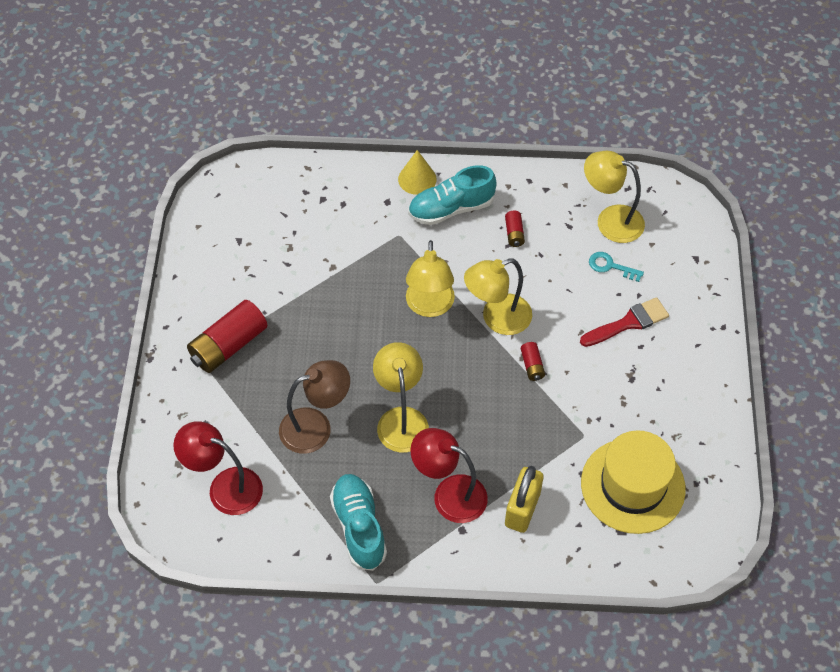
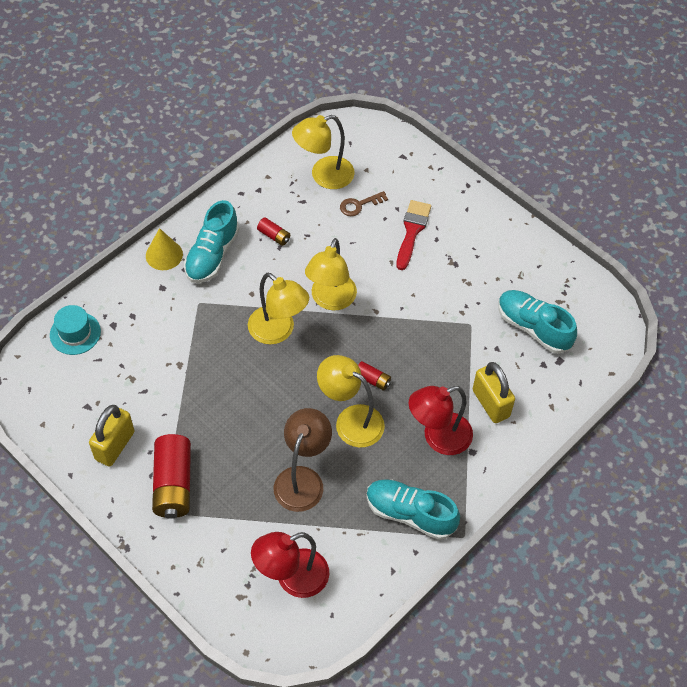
camera: 50 degrees left, 0 degrees up
(224, 283) = (115, 445): none -> yellow padlock
(291, 182) = (75, 333): none -> turquoise hat
(532, 366) = (388, 310): red battery -> red battery (372, 380)
(610, 266) = (359, 205): turquoise key -> brown key
(632, 485) = (533, 328): yellow hat -> turquoise shoe

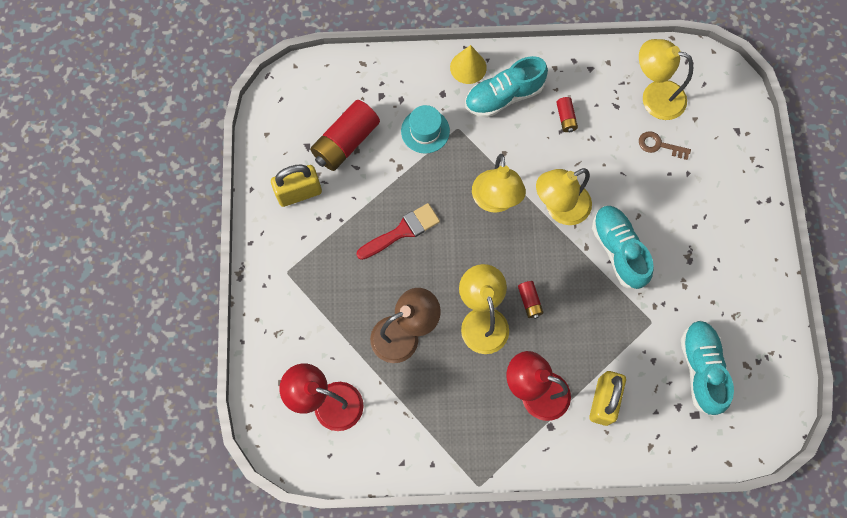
camera: 45 degrees right, 15 degrees up
(75, 333) = (349, 80): turquoise hat -> turquoise hat (425, 131)
(173, 484) = (312, 257): red battery -> red battery (346, 142)
(410, 514) = (456, 432): turquoise shoe -> turquoise shoe (618, 250)
(412, 231) = (681, 203): red brush -> red brush (402, 231)

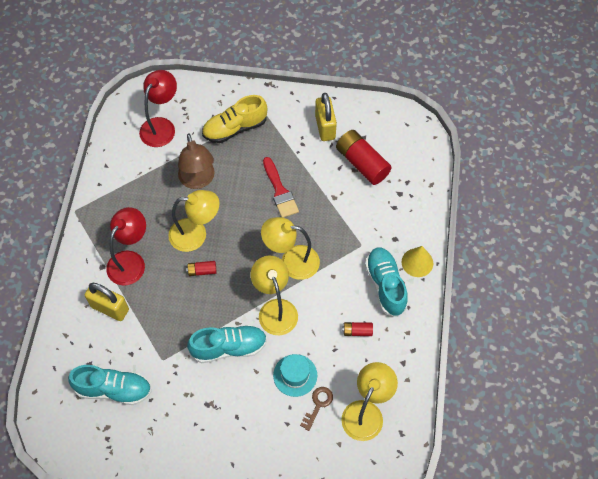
camera: 100 degrees right, 10 degrees down
(317, 304) = (235, 128): none -> yellow shoe
(425, 131) = (363, 220): turquoise hat -> turquoise hat (295, 375)

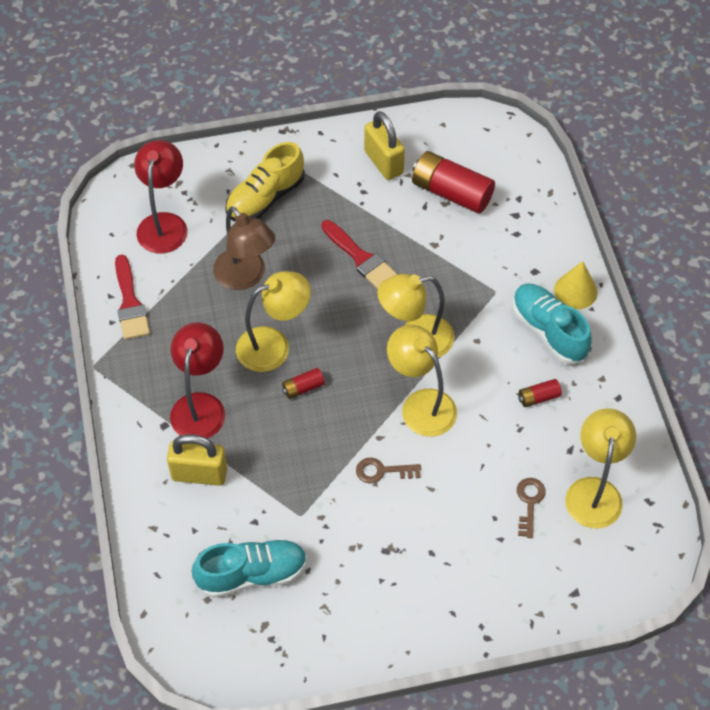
camera: 20 degrees left, 5 degrees down
(116, 175) = (130, 303): none -> red brush
(229, 347) = (382, 471): turquoise shoe -> brown key
(295, 375) = (483, 476): turquoise hat -> none

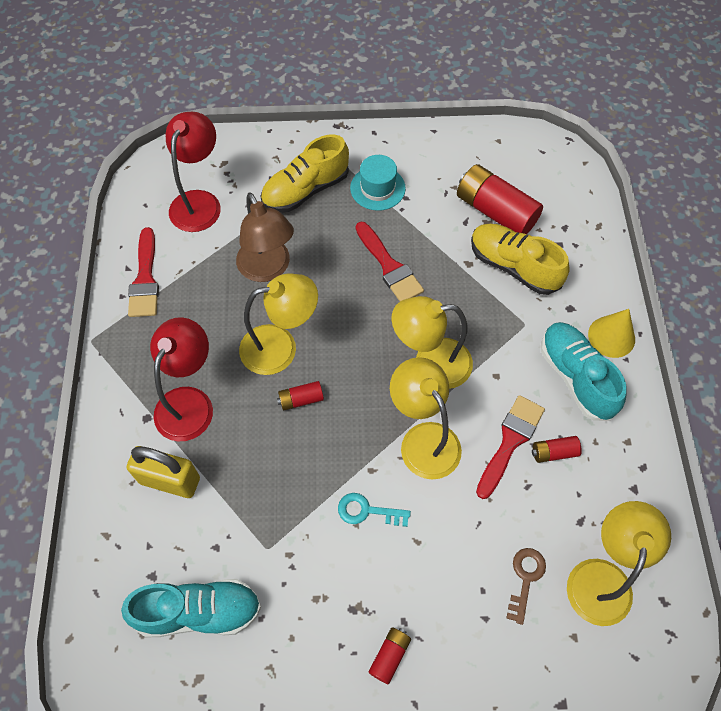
camera: 10 degrees right, 5 degrees up
(335, 186) = (377, 188): none -> turquoise hat
(382, 471) = (367, 511): brown key -> turquoise key
(383, 162) = (431, 171): yellow padlock -> none
(424, 581) = (389, 656): none -> red battery
(476, 241) = (513, 266): none -> yellow shoe
(498, 394) = (510, 441): none -> red brush

